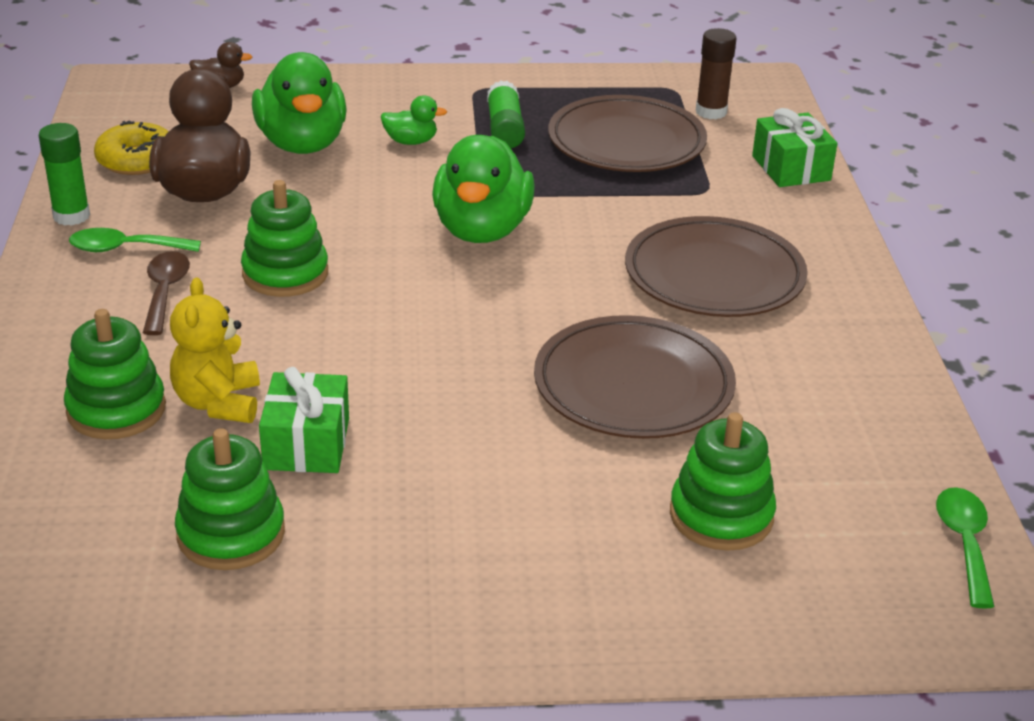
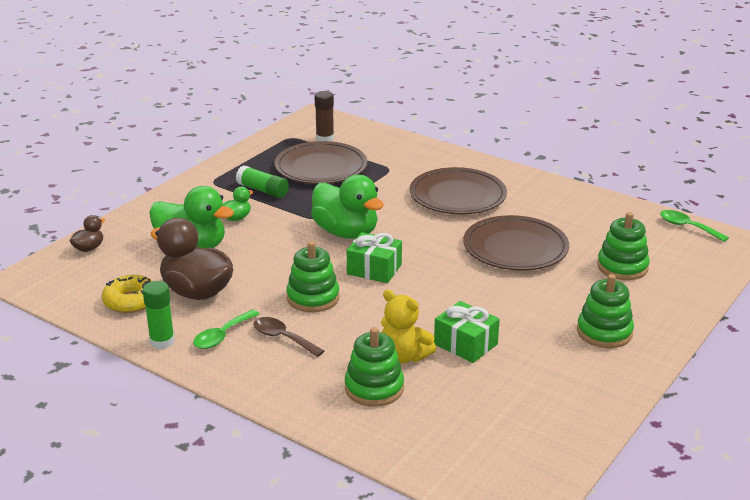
camera: 50 degrees left, 5 degrees down
(231, 534) = (512, 389): green stacking toy -> green stacking toy (604, 332)
(791, 168) = (398, 143): green gift -> green gift (374, 269)

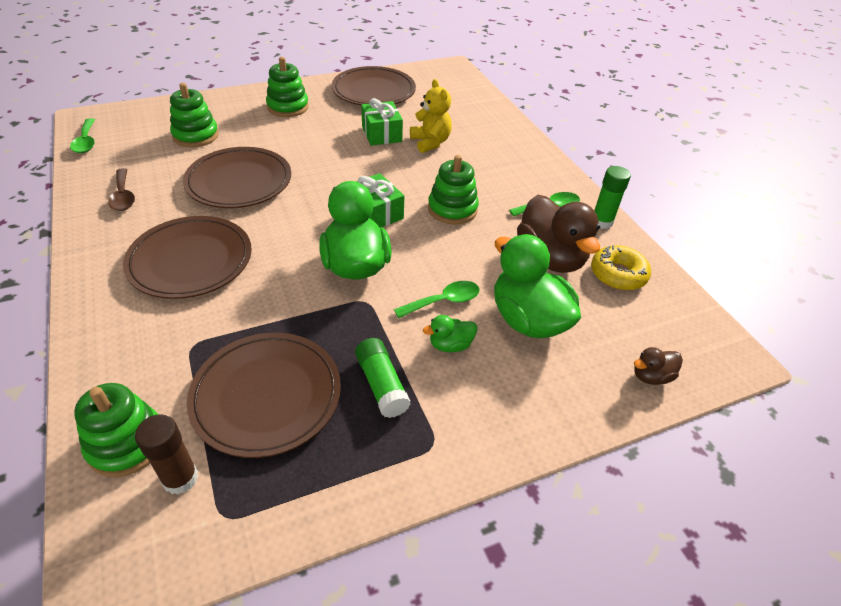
camera: 150 degrees left, 15 degrees up
(261, 236) = (444, 301): none -> green spoon
(283, 338) = (503, 187): brown spoon -> brown spoon (123, 196)
(374, 388) = (469, 133): green stacking toy -> green stacking toy (127, 443)
(555, 400) = (373, 91): none -> brown plate

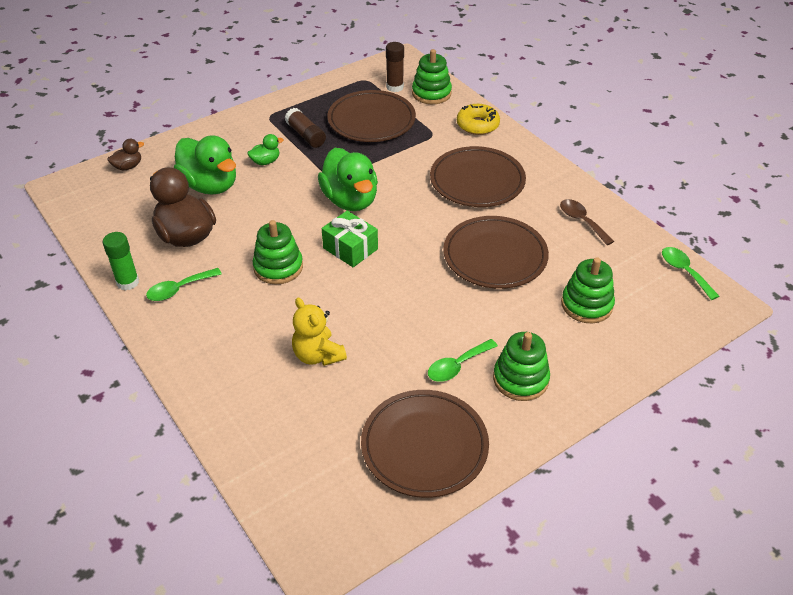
camera: 170 degrees right, 0 degrees up
(381, 134) = (381, 356): green gift -> none
(381, 385) = (306, 135): green glue stick -> brown glue stick
(444, 301) = (274, 187): green spoon -> green spoon (457, 366)
(618, 274) = (128, 232): yellow donut -> yellow donut (477, 125)

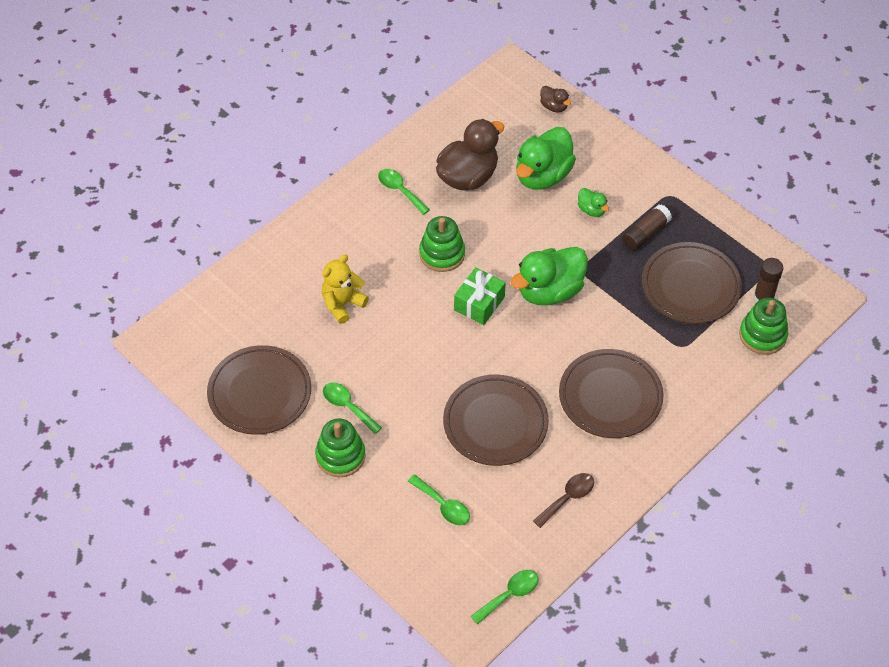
camera: 80 degrees right, 10 degrees up
(128, 282) = (401, 154): green glue stick -> none
(477, 125) = (713, 387): yellow donut -> none
(586, 305) = (443, 505): green stacking toy -> green spoon

